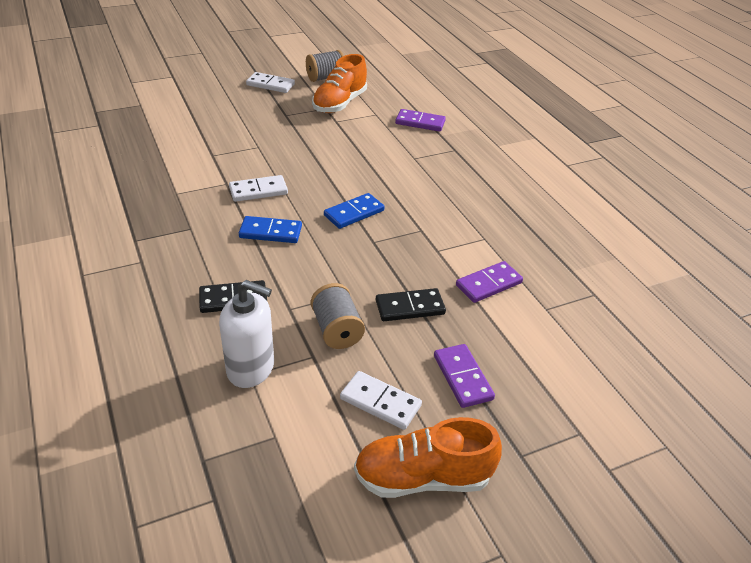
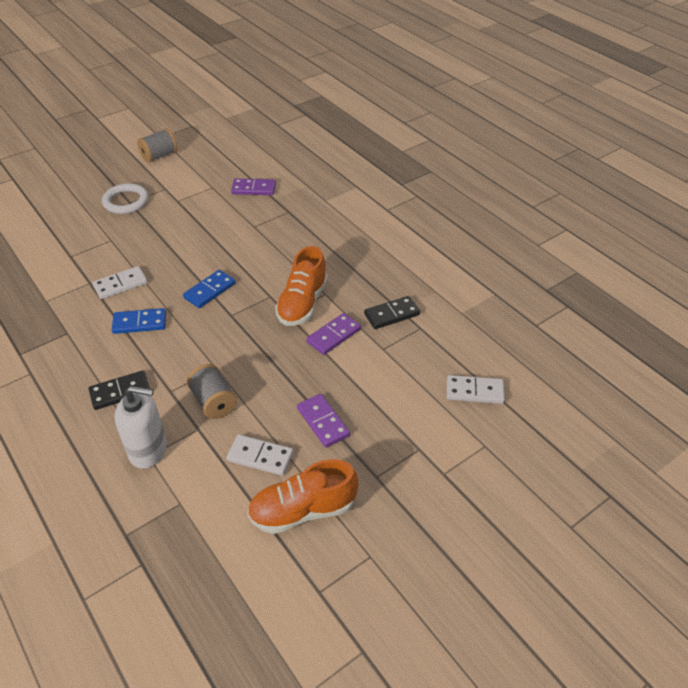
camera: 10 degrees left, 5 degrees up
(270, 85) = (109, 172): white domino -> white domino (474, 391)
(282, 113) = (126, 201): none -> white ring
(339, 103) = (177, 181): orange shoe -> orange shoe (302, 303)
(410, 307) = (271, 369): black domino -> black domino (391, 314)

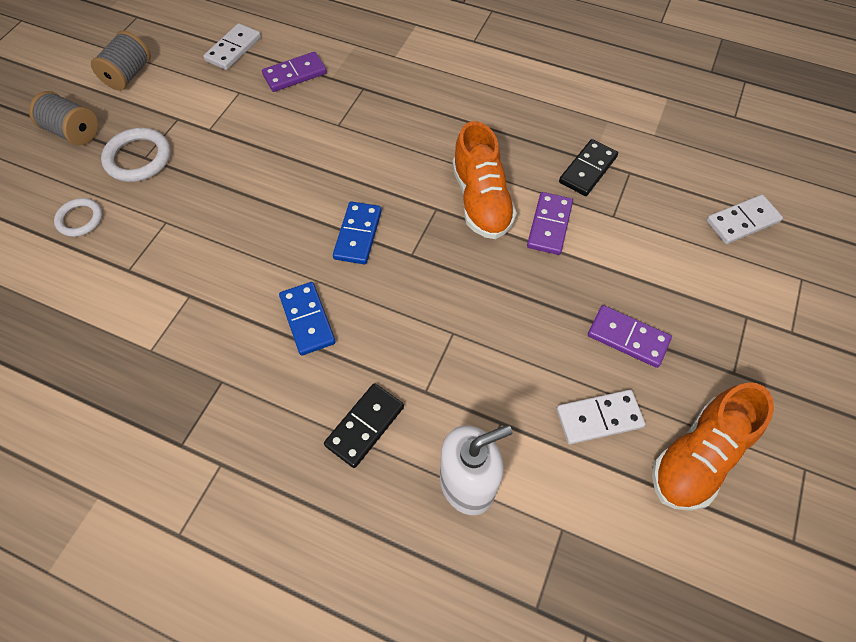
camera: 30 degrees left, 15 degrees up
(69, 221) = (80, 219): none -> white ring
(120, 285) = (235, 279): white domino -> white domino (233, 49)
(140, 323) = (307, 320): blue domino -> blue domino turned 75 degrees counterclockwise
(214, 402) = (489, 378): grey spool -> grey spool (73, 132)

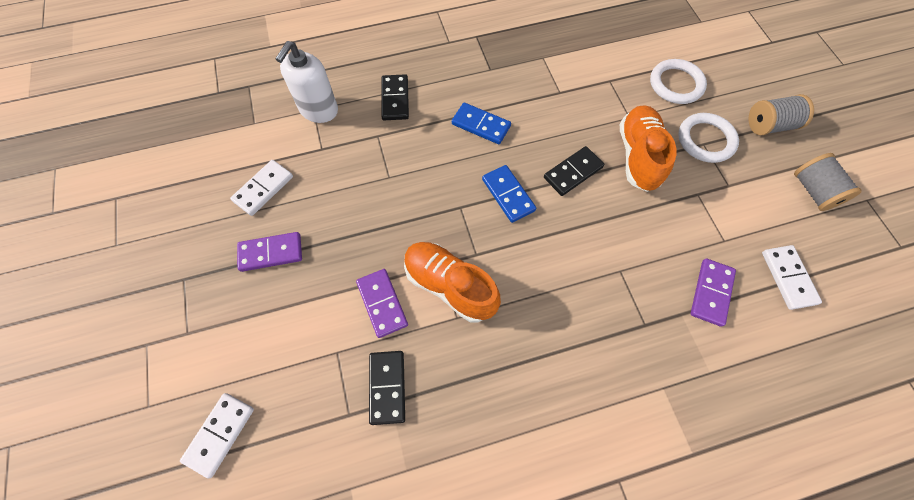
camera: 140 degrees right, 5 degrees up
(80, 219) = (676, 84): white ring -> white ring, size x1.55
(280, 212) = (573, 172): none -> black domino
(698, 457) = (190, 207): orange shoe -> orange shoe (638, 156)

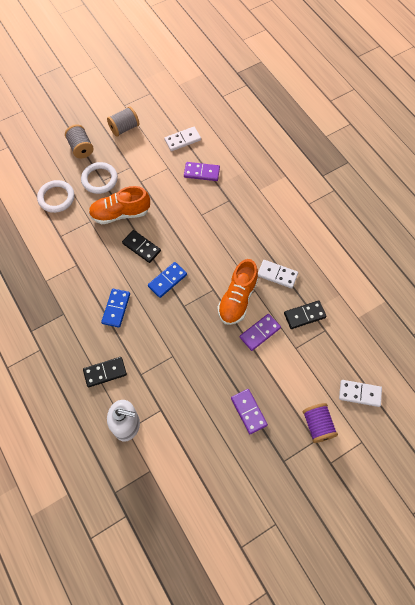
camera: 105 degrees left, 0 degrees up
(206, 344) = (317, 425): none -> purple spool
(263, 189) = (204, 437): white domino -> white domino (277, 274)

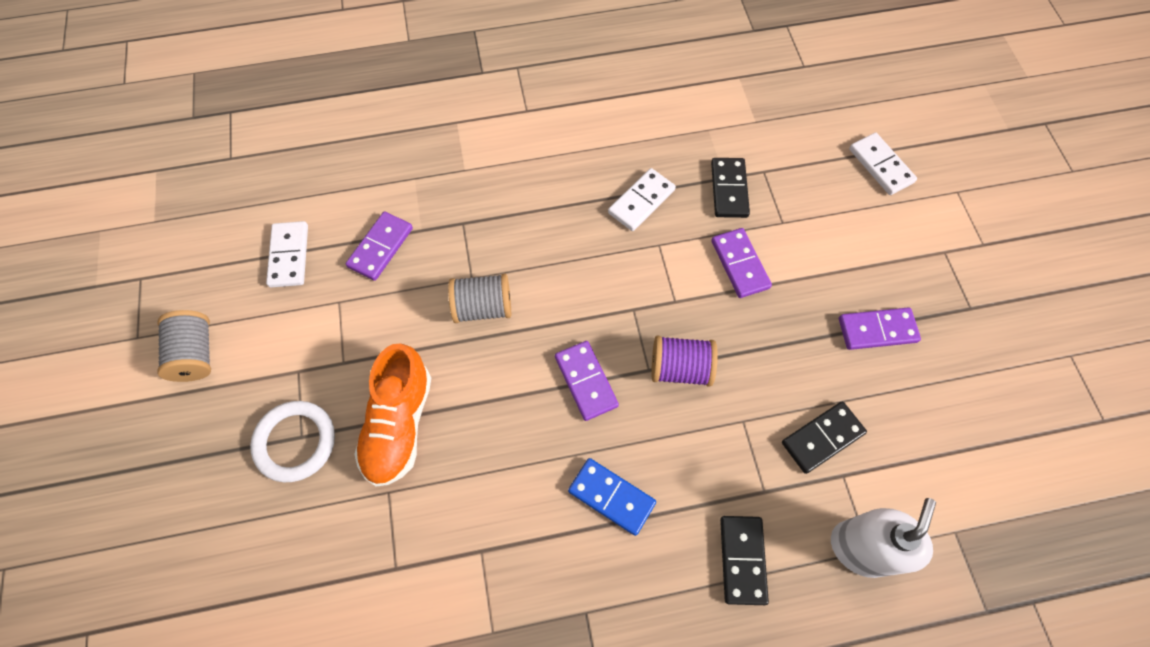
camera: 70 degrees left, 0 degrees up
(56, 198) = (293, 550): white ring -> none
(81, 148) = (192, 459): grey spool -> grey spool (483, 307)
(141, 247) = (494, 406): black domino -> black domino (822, 438)
(167, 280) = (585, 381): blue domino -> purple domino
(237, 299) = (665, 277): orange shoe -> none
(317, 425) = (920, 239): purple spool -> purple spool (680, 368)
(359, 394) = (881, 166): white domino -> white domino turned 60 degrees counterclockwise

